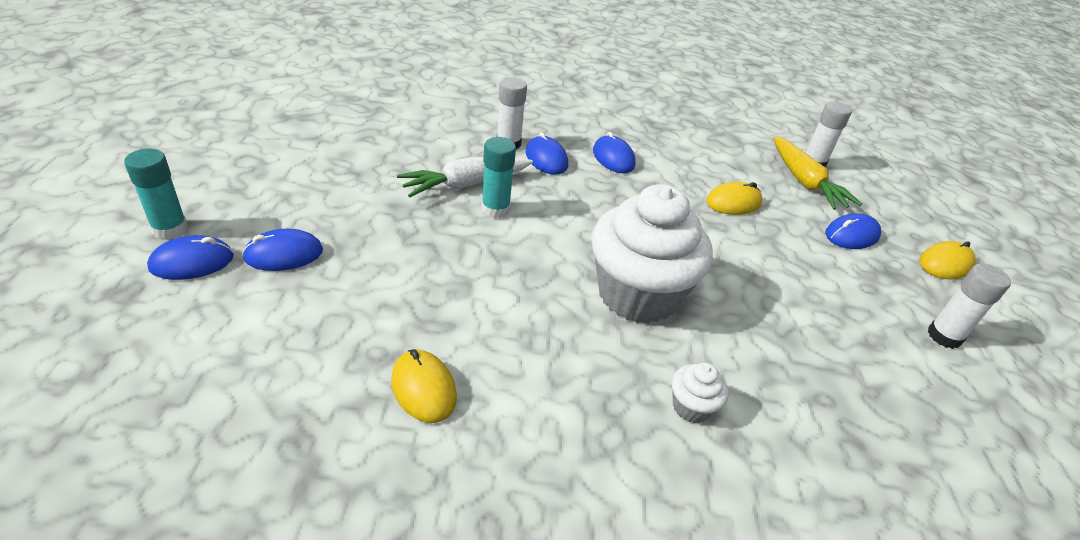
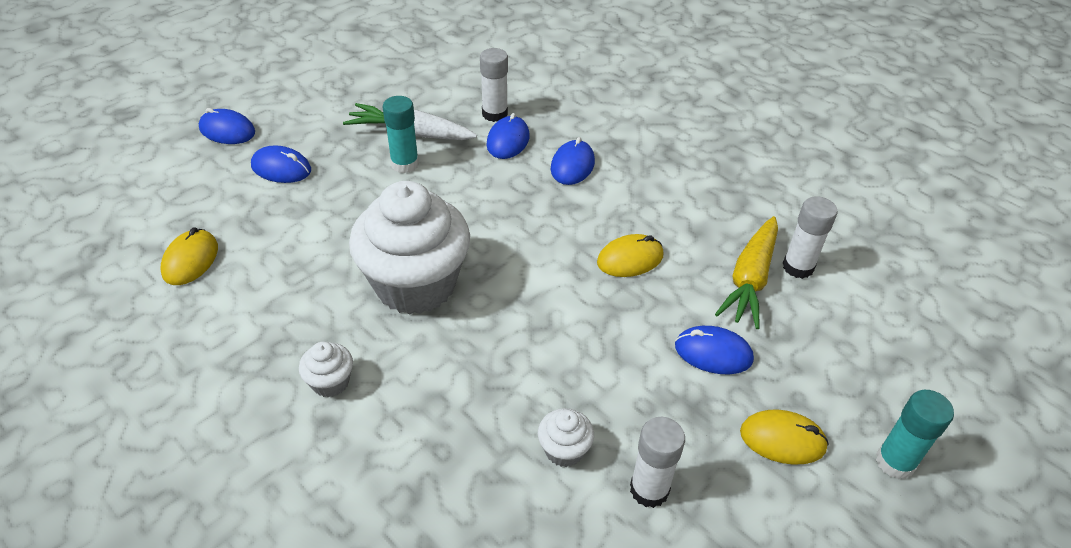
camera: 45 degrees right, 5 degrees up
(170, 229) = (189, 84): turquoise glue stick -> turquoise glue stick (895, 462)
(192, 262) = (175, 111): blue mouse -> blue mouse (281, 168)
(733, 202) = (630, 259): yellow mouse -> yellow mouse turned 45 degrees counterclockwise
(879, 345) = (564, 450): none -> white cupcake

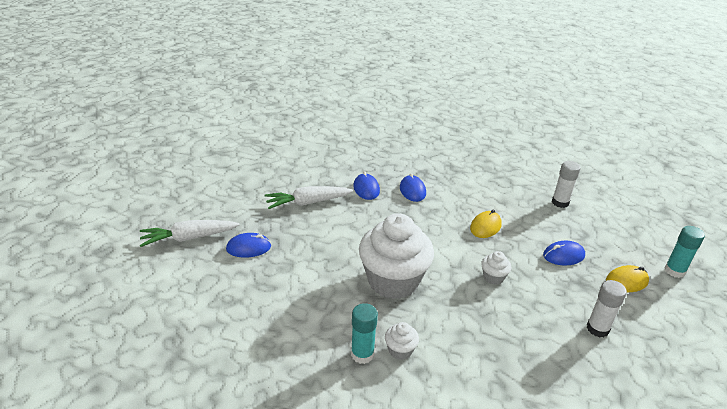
camera: 30 degrees left, 10 degrees down
(190, 260) = (246, 321): yellow mouse -> none
(227, 130) = (189, 238): blue mouse -> white carrot
(405, 164) = (321, 220): turquoise glue stick -> turquoise glue stick (362, 354)
(494, 114) = (344, 177): white glue stick -> none
(564, 450) = (545, 329): white cupcake -> white cupcake (493, 277)
(750, 279) = (546, 216): yellow carrot -> none

